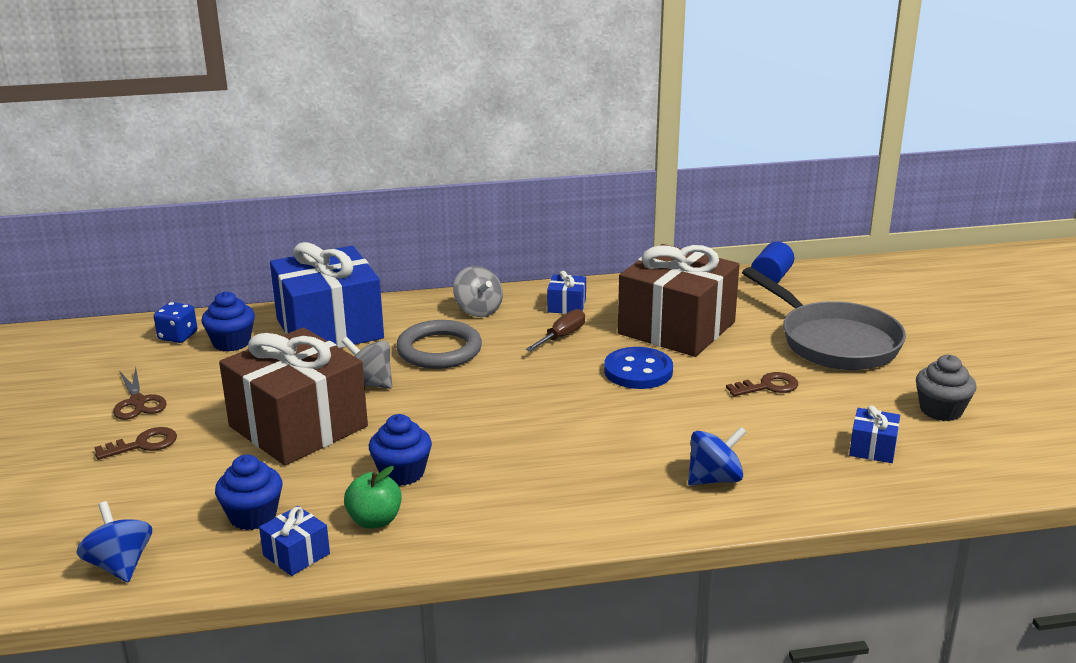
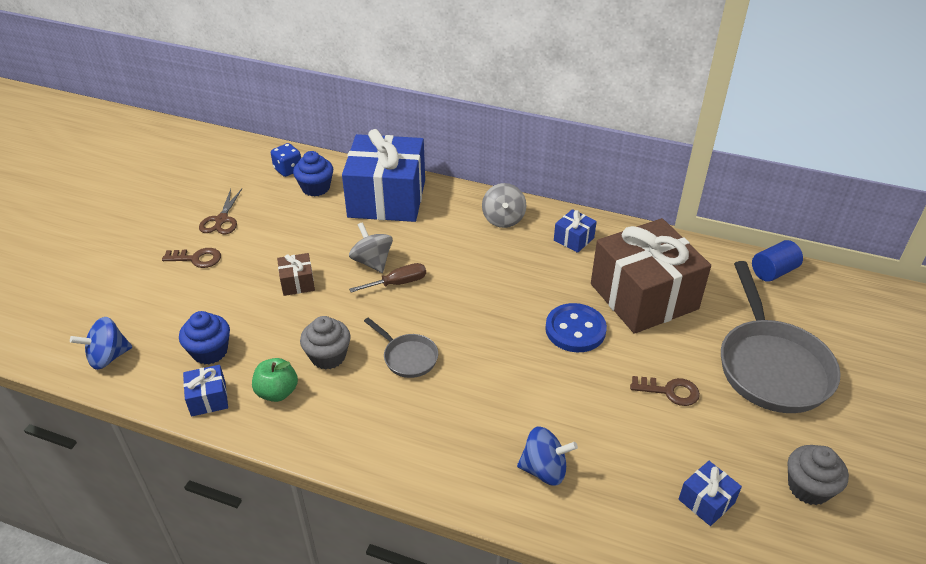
camera: 30 degrees right, 15 degrees up
(120, 565) = (108, 357): blue spinning top -> blue spinning top turned 120 degrees counterclockwise
(298, 426) = (297, 283): brown gift -> brown gift, size x0.41
(402, 473) = (328, 356): blue cupcake -> grey cupcake
(439, 350) = (444, 248): grey ring -> none
(491, 445) = (408, 357): none -> grey pan
(562, 336) = (544, 270): brown screwdriver -> brown screwdriver (398, 283)

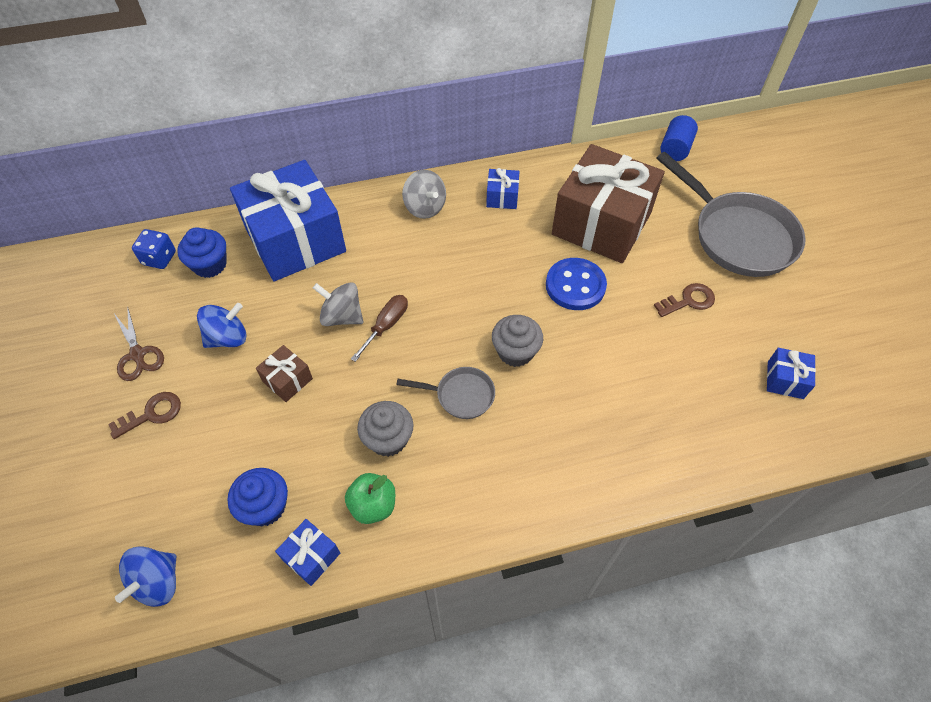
camera: 35 degrees left, 15 degrees up
(544, 469) = (657, 429): blue spinning top -> blue spinning top (228, 338)
(808, 488) = (837, 325): grey cupcake -> grey cupcake (515, 352)

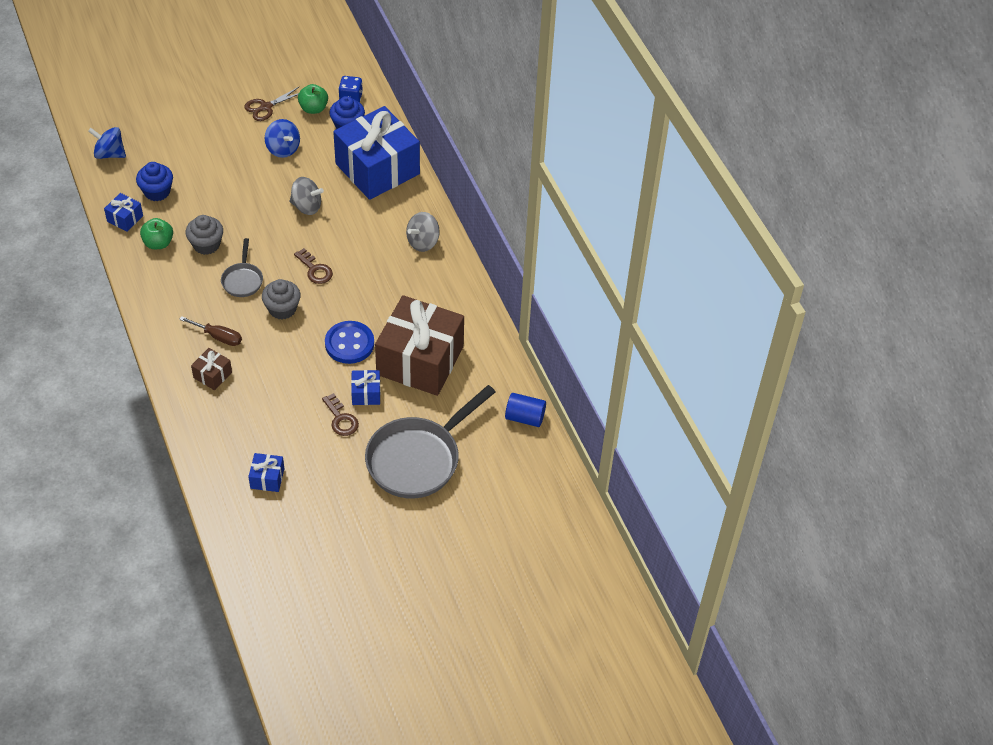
camera: 80 degrees right, 5 degrees down
(152, 414) = (220, 125): brown key -> brown key (315, 269)
(163, 299) = (313, 108): none -> green apple
(287, 380) = (250, 186): brown gift -> brown gift (212, 375)
(342, 316) = (306, 206): grey spinning top -> grey spinning top turned 90 degrees clockwise
(386, 325) = (300, 232): brown screwdriver -> brown screwdriver (218, 337)
(502, 197) = (442, 291): blue gift -> blue gift (366, 393)

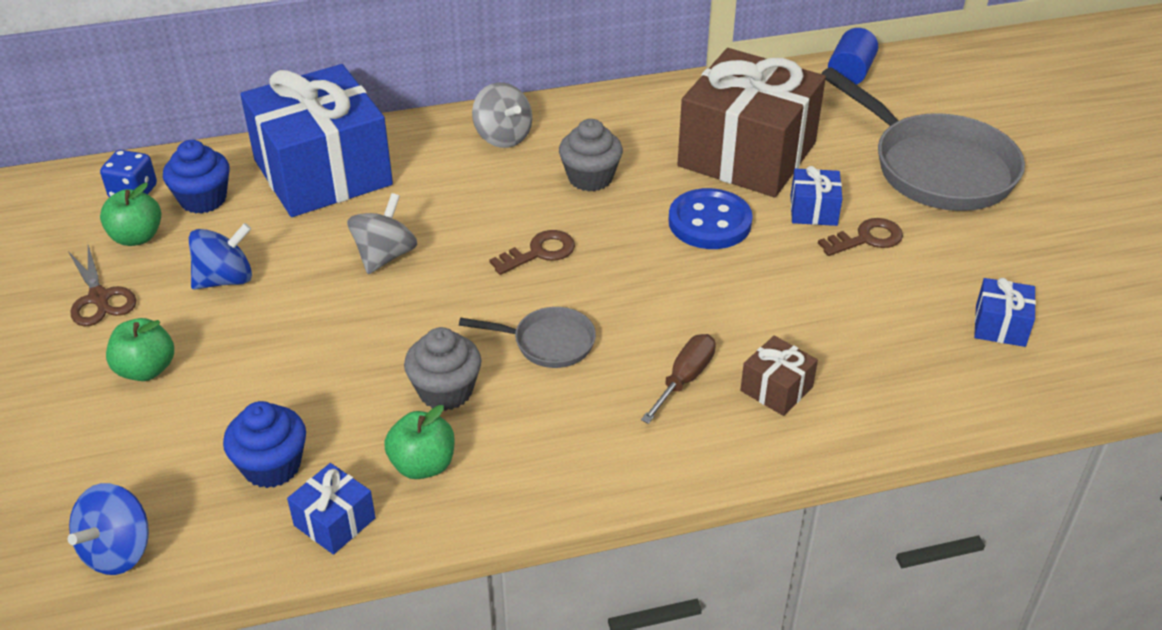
camera: 80 degrees left, 10 degrees down
(217, 136) = (146, 370): none -> green apple
(282, 309) = (625, 295): grey cupcake -> grey cupcake (590, 178)

